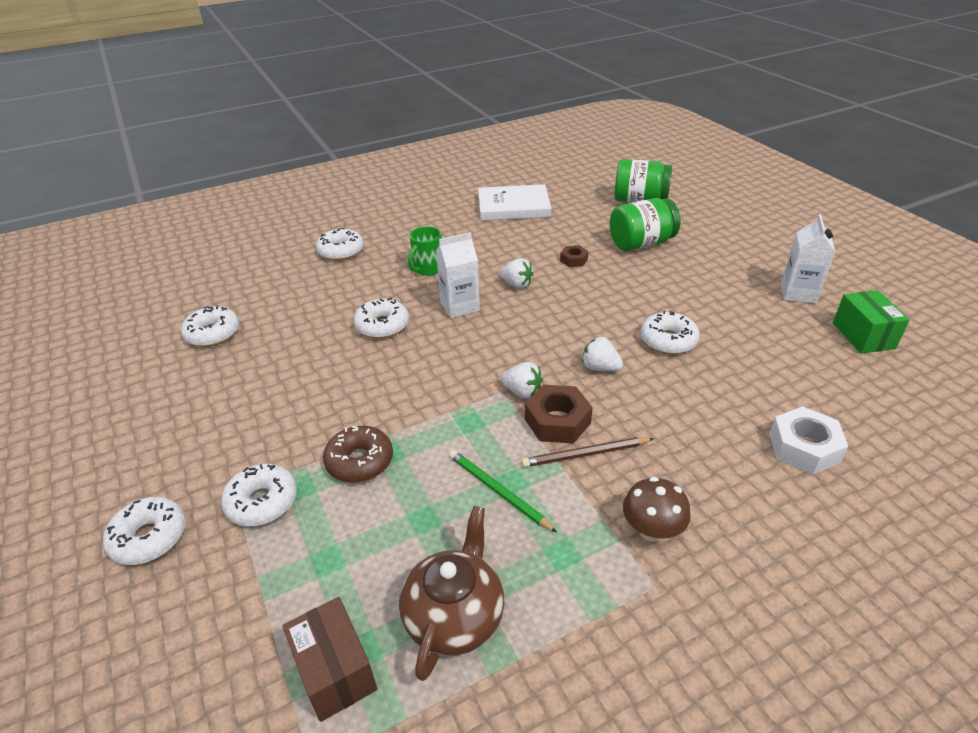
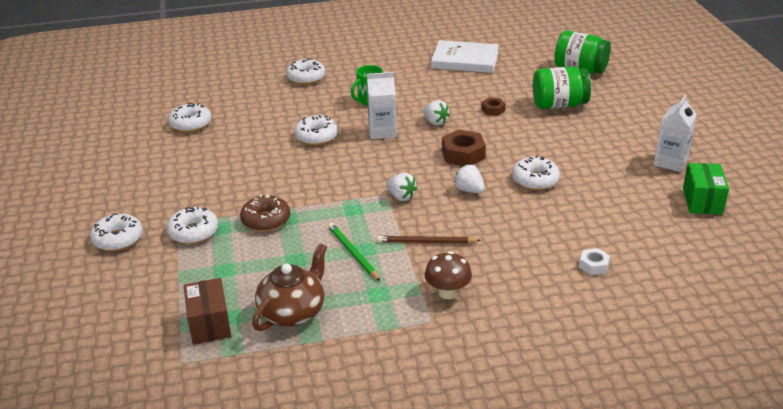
camera: 15 degrees right, 5 degrees down
(557, 421) = (417, 219): brown nut -> brown nut (463, 154)
(804, 447) = (594, 265): white nut -> white nut, size x0.57

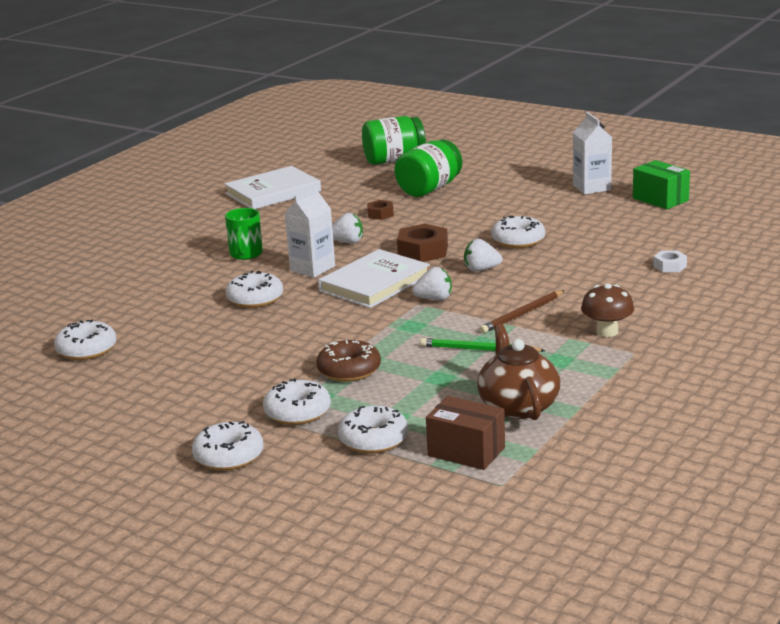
camera: 45 degrees left, 10 degrees down
(306, 77) = (134, 266): white donut -> white donut (373, 440)
(392, 163) = (375, 283): none -> white book

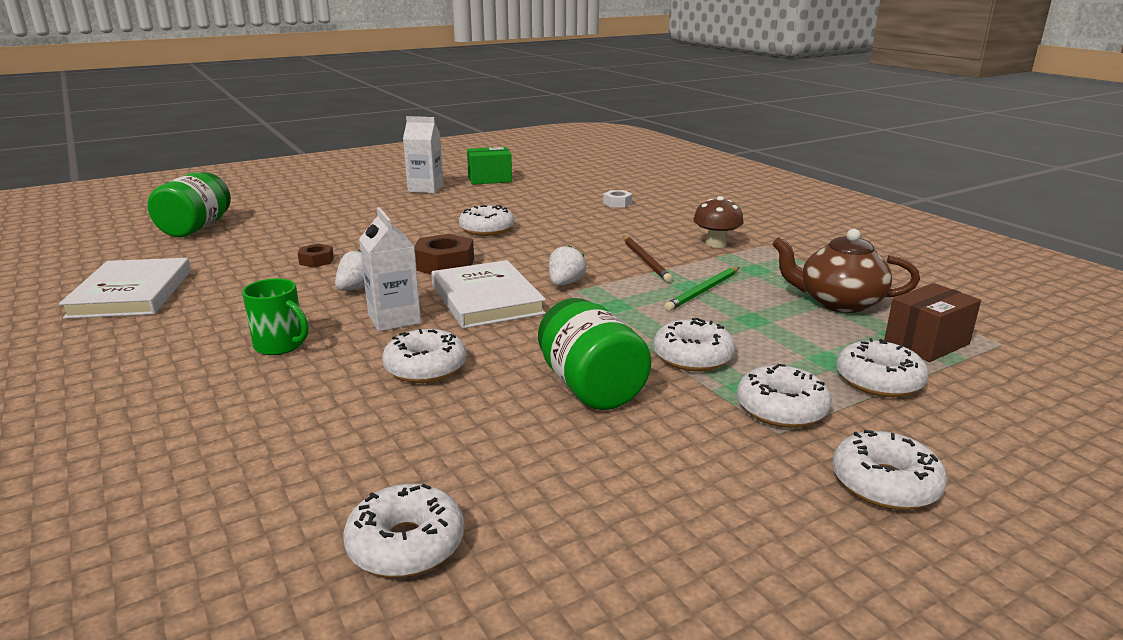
camera: 65 degrees left, 0 degrees up
(349, 370) = (693, 357): brown donut -> white donut
(429, 189) = (301, 231): green jar -> green jar (591, 387)
(481, 269) = (527, 253): white strawberry -> none

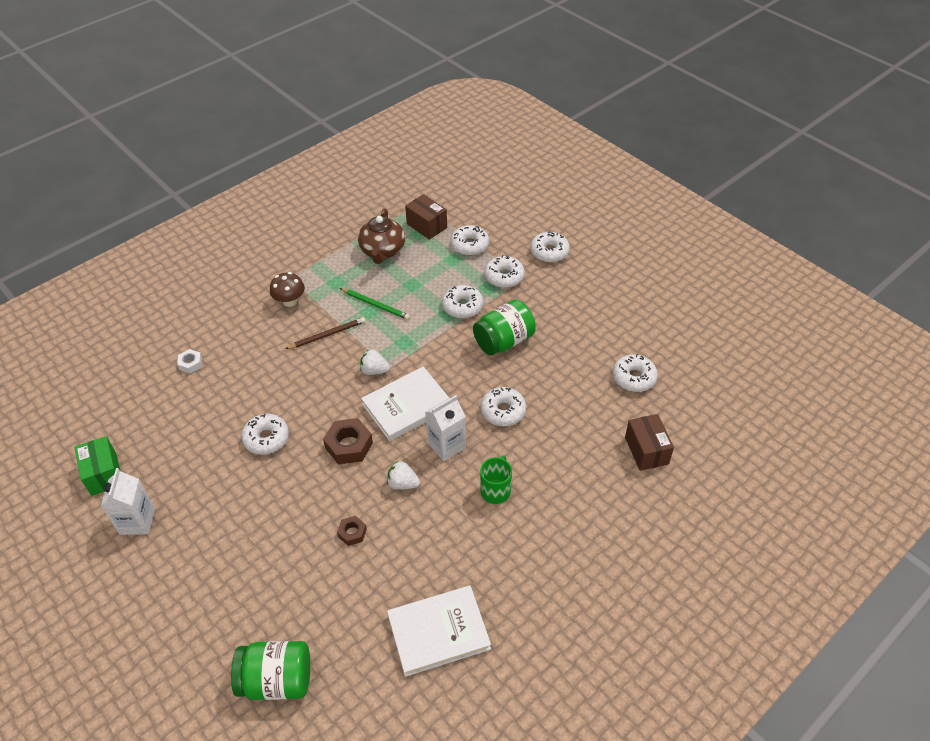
camera: 100 degrees left, 25 degrees up
(195, 517) = (646, 450): none -> brown box

